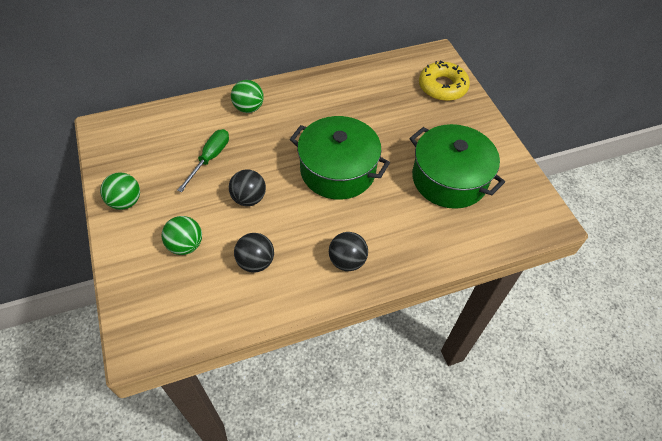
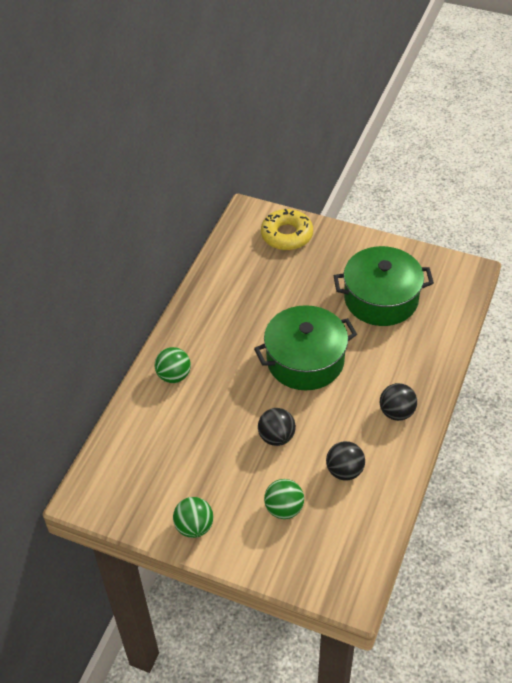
camera: 45 degrees left, 5 degrees down
(210, 158) = (205, 438): green screwdriver -> none

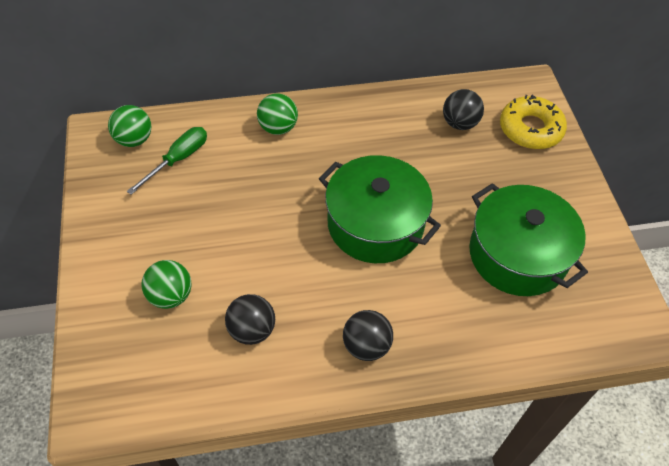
camera: 55 degrees right, 5 degrees up
(157, 453) = (178, 159): none -> green screwdriver
(194, 527) = (109, 229): green ball -> green ball (134, 140)
(276, 437) = (258, 246): black ball -> black ball (459, 123)

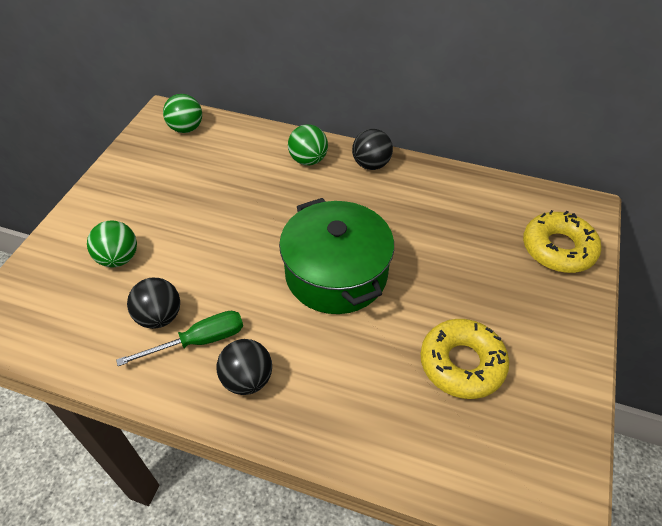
camera: 30 degrees right, 5 degrees down
(178, 159) = (208, 155): green screwdriver -> green screwdriver (199, 341)
(459, 123) = (484, 216): black ball -> black ball (371, 164)
(518, 254) = (462, 363): green pot -> yellow donut

